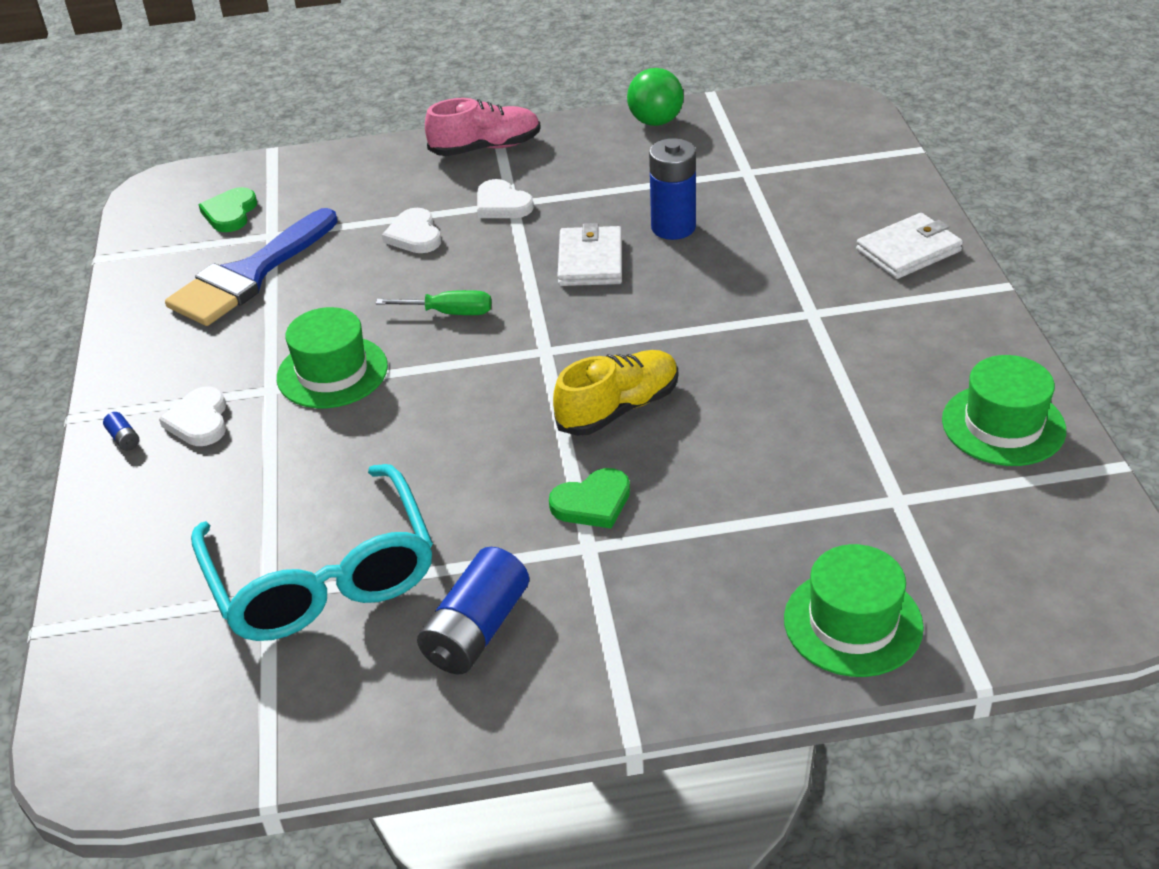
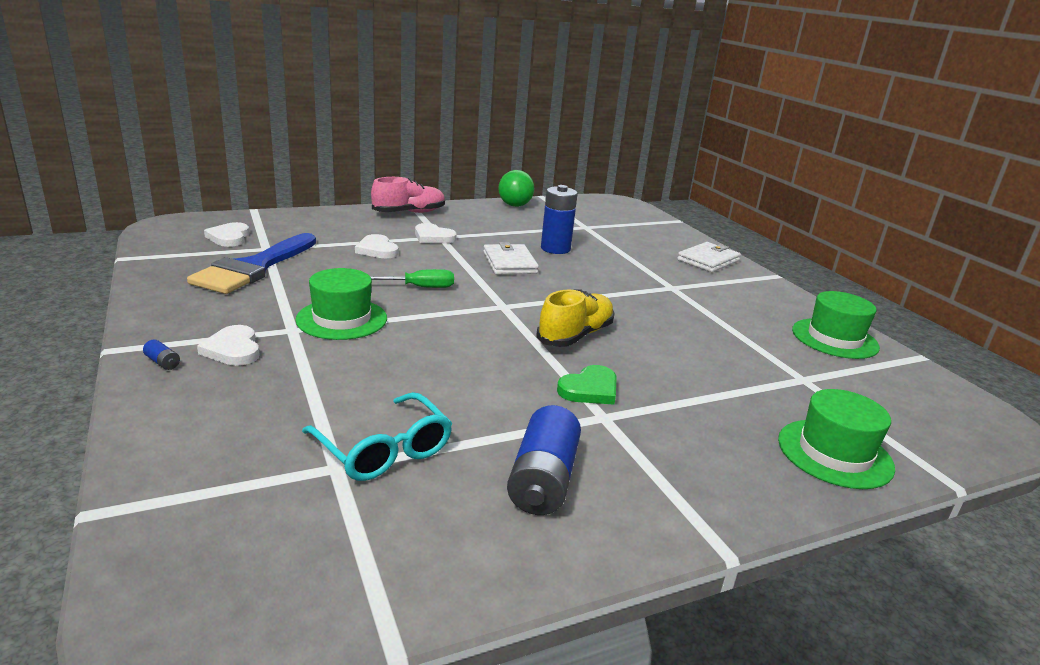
camera: 20 degrees left, 15 degrees down
(230, 213) = (229, 237): green heart -> white heart
(323, 577) = (384, 450): turquoise glasses -> turquoise glasses, size x0.62

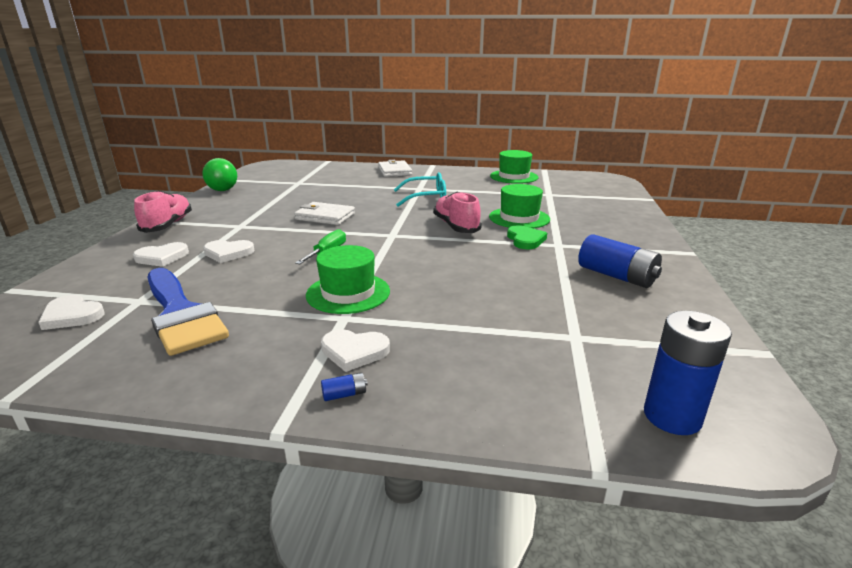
camera: 55 degrees left, 0 degrees up
(384, 450) = (562, 315): turquoise glasses -> turquoise glasses (426, 198)
(433, 237) = (237, 228): white heart -> white heart (162, 257)
(555, 249) = (321, 199): blue battery -> blue battery (672, 416)
(575, 335) = (456, 226): yellow shoe -> pink shoe
(834, 453) = (618, 209): green hat -> green hat (519, 218)

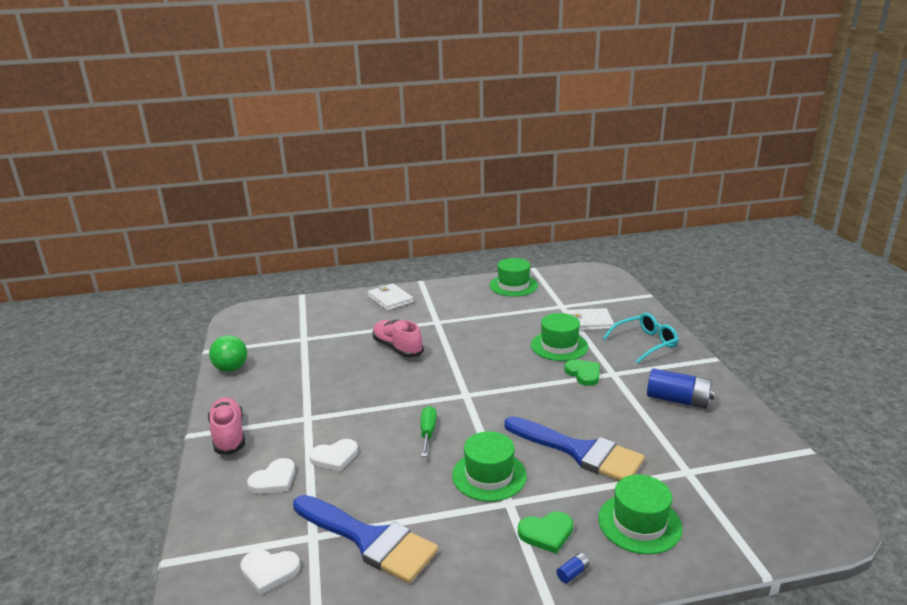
camera: 20 degrees left, 0 degrees up
(325, 216) = (381, 384): white wallet -> white wallet (588, 322)
(354, 351) = (546, 533): white heart -> green heart
(426, 198) = (455, 335): turquoise glasses -> turquoise glasses (645, 343)
(456, 226) = (513, 370): pink shoe -> pink shoe (397, 348)
(462, 294) = (580, 451): none -> blue brush
(470, 369) = (639, 523): none -> green hat
(672, 416) = (783, 522): blue battery -> none

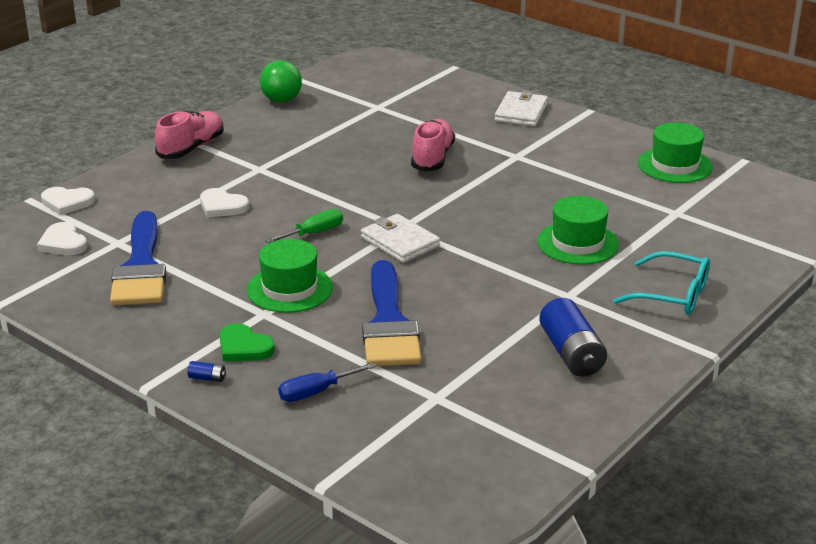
camera: 50 degrees right, 5 degrees up
(274, 480) = (162, 194): white heart -> white heart (67, 202)
(583, 374) = (540, 278): green heart -> none
(588, 322) = (663, 242): white wallet -> white wallet (400, 242)
(639, 523) = (316, 392): green hat -> blue screwdriver

